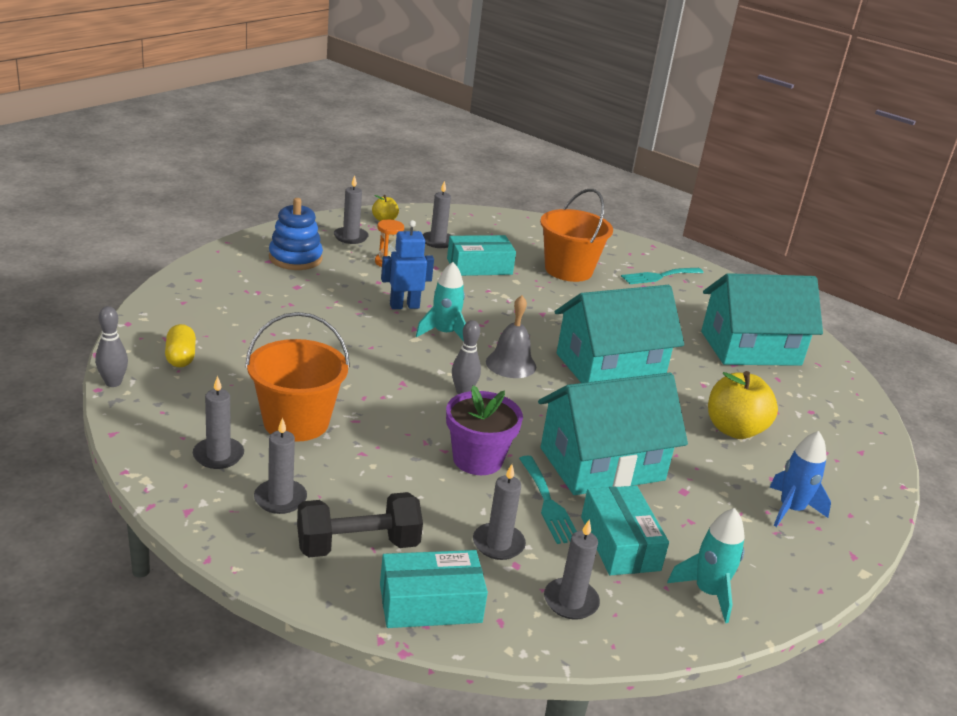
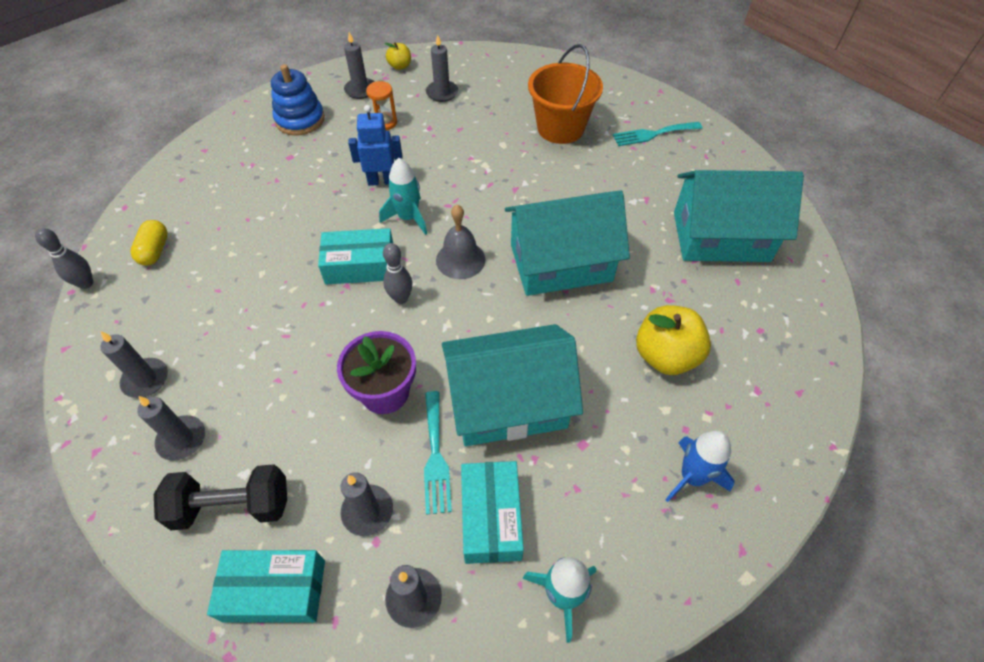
camera: 15 degrees right, 25 degrees up
(296, 422) = (230, 337): orange bucket -> none
(479, 266) = (472, 125): turquoise box -> turquoise box (360, 266)

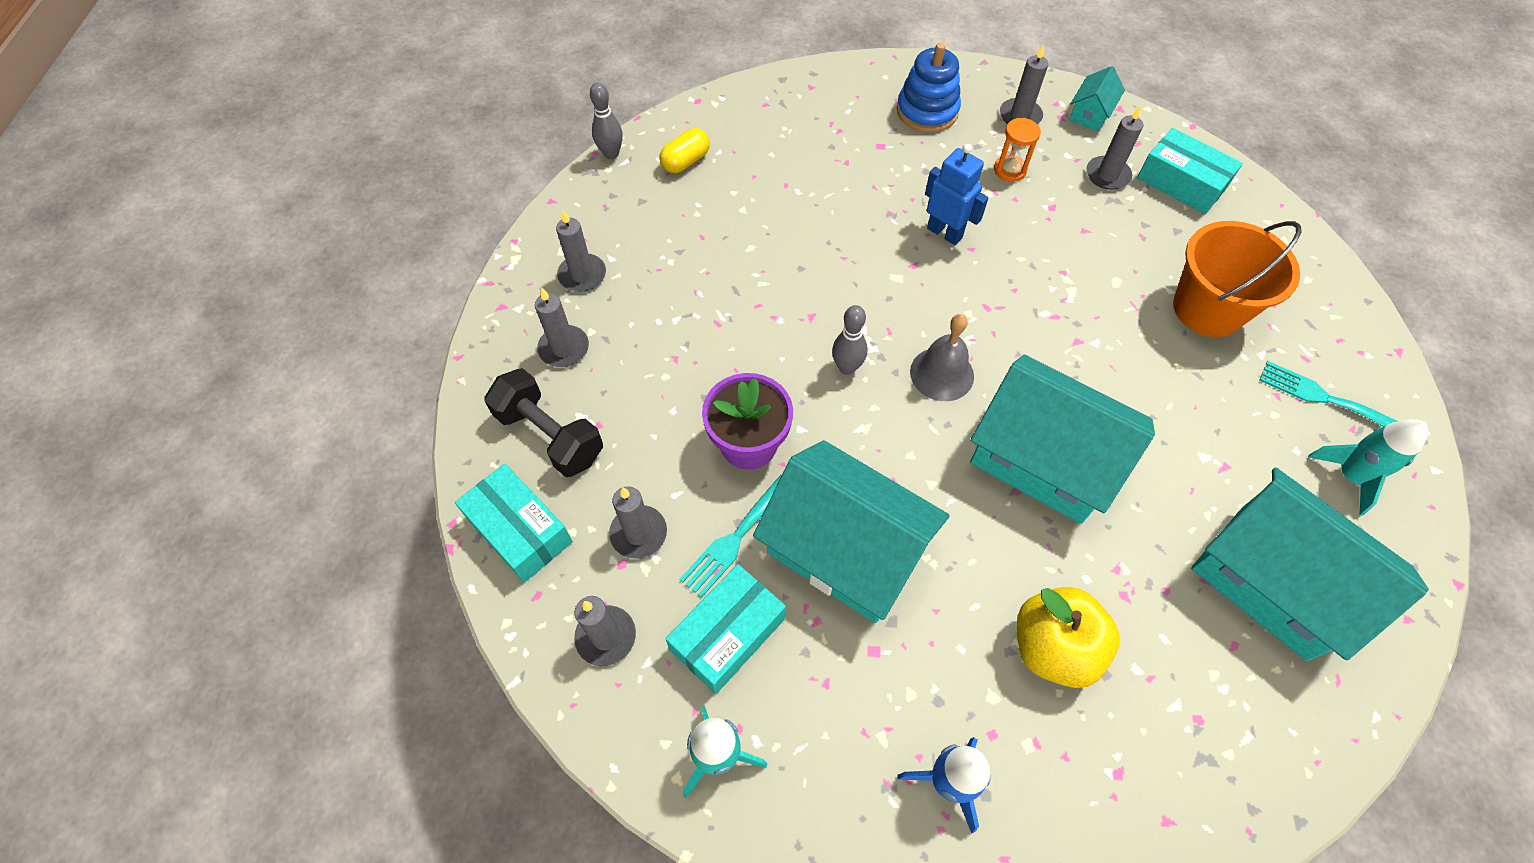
camera: 45 degrees right, 5 degrees up
(360, 266) = (841, 306): turquoise box -> turquoise box (1181, 183)
(400, 66) = (1090, 113): yellow apple -> turquoise house
(408, 218) = (933, 291): turquoise rocket -> turquoise rocket (1350, 476)

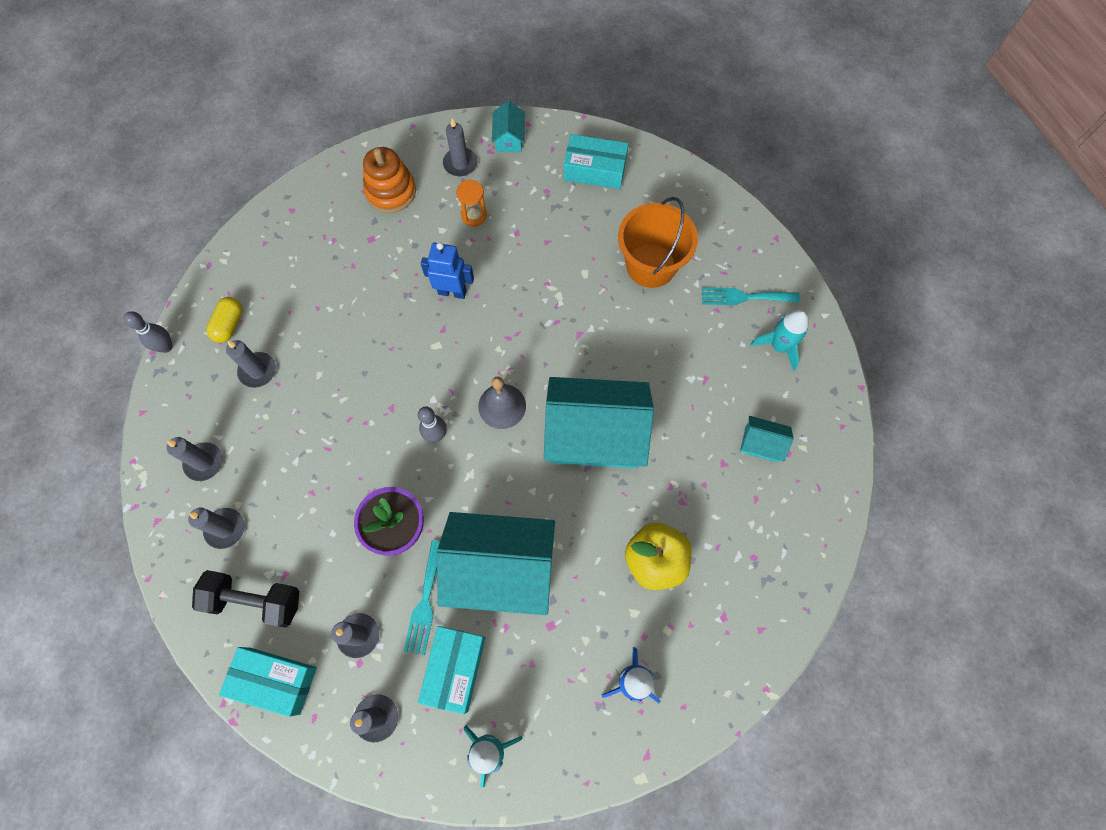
camera: 30 degrees left, 10 degrees up
(927, 111) = (391, 191): blue stacking toy -> orange stacking toy
(1107, 175) = (543, 187): grey candle -> grey candle (258, 371)
(1272, 581) = (761, 443): turquoise house -> turquoise house, size x0.44

